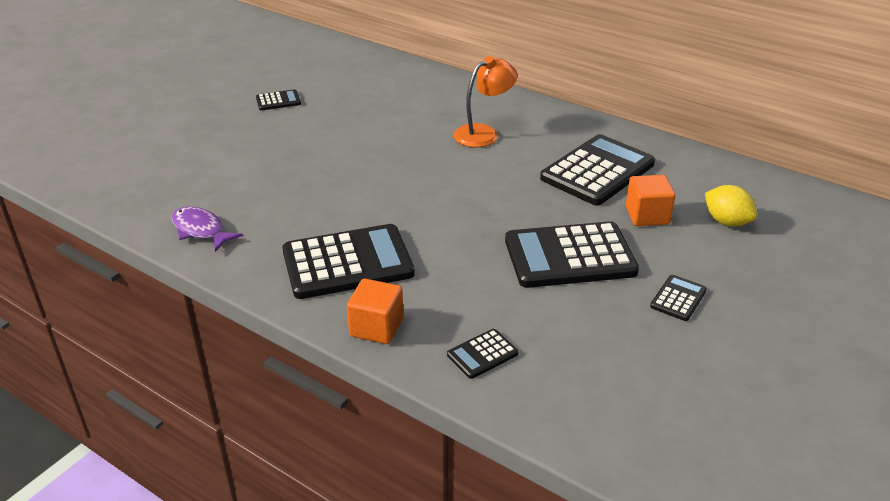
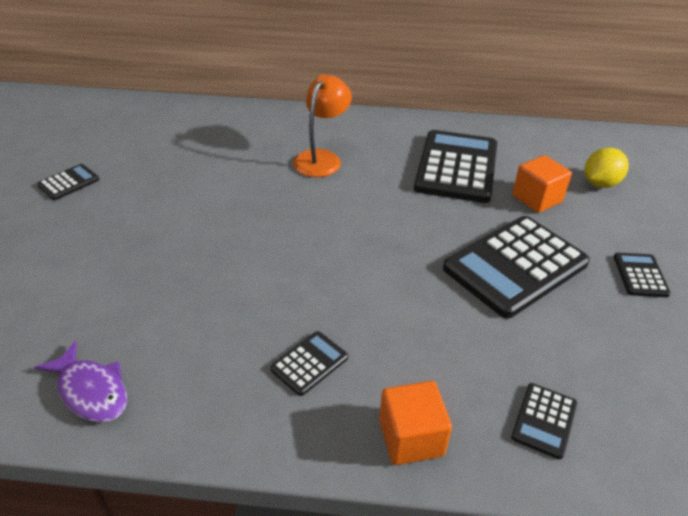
camera: 30 degrees left, 5 degrees up
(201, 230) = (91, 391): purple fish -> purple fish turned 150 degrees counterclockwise
(347, 263) = (309, 363): black calculator -> black calculator, size x0.45
(726, 222) = (600, 183): yellow lemon -> yellow lemon turned 60 degrees counterclockwise

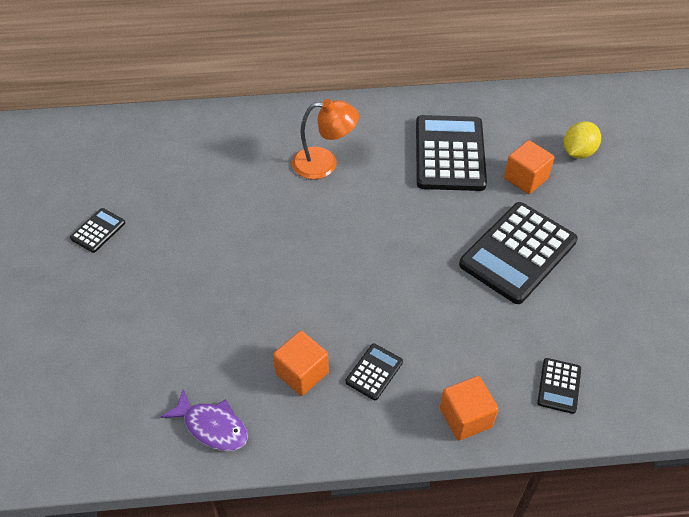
camera: 10 degrees left, 10 degrees up
(222, 350) = (302, 373): none -> orange cube
(322, 158) = (324, 163): orange lamp -> orange lamp turned 75 degrees clockwise
(640, 275) = (619, 244): black calculator -> none

